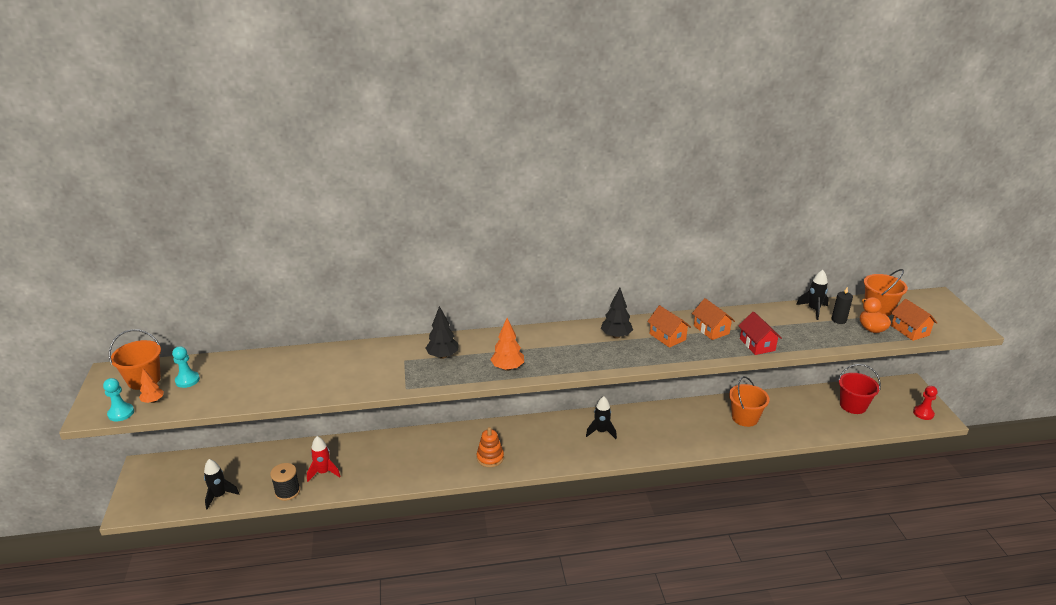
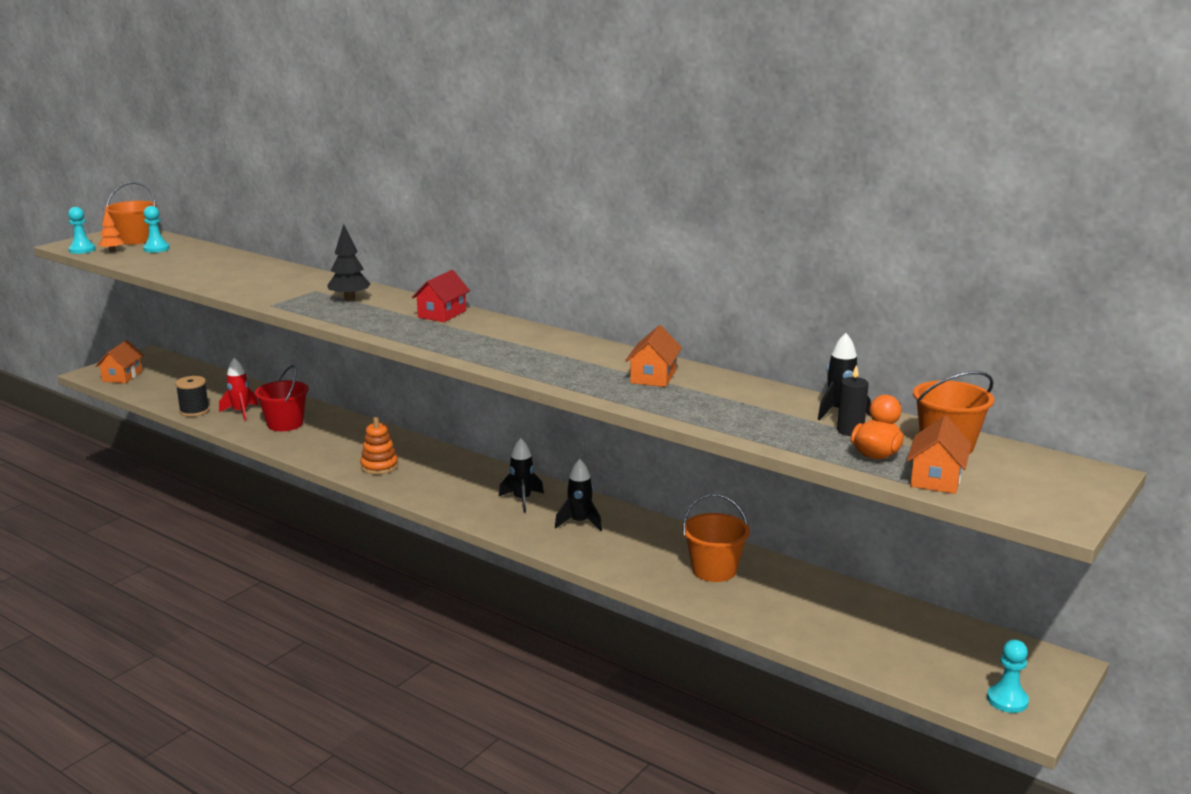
camera: 45 degrees right, 10 degrees down
(219, 496) = (152, 392): black rocket -> black rocket (580, 523)
(507, 368) = (378, 324): orange tree -> none
(616, 336) = (536, 343): black tree -> none
(667, 337) = (588, 363): orange house -> orange house (122, 376)
(757, 344) = (674, 406): red house -> red house (442, 314)
(853, 405) = (902, 636): red bucket -> red bucket (285, 424)
(923, 413) = (1007, 700): red pawn -> turquoise pawn

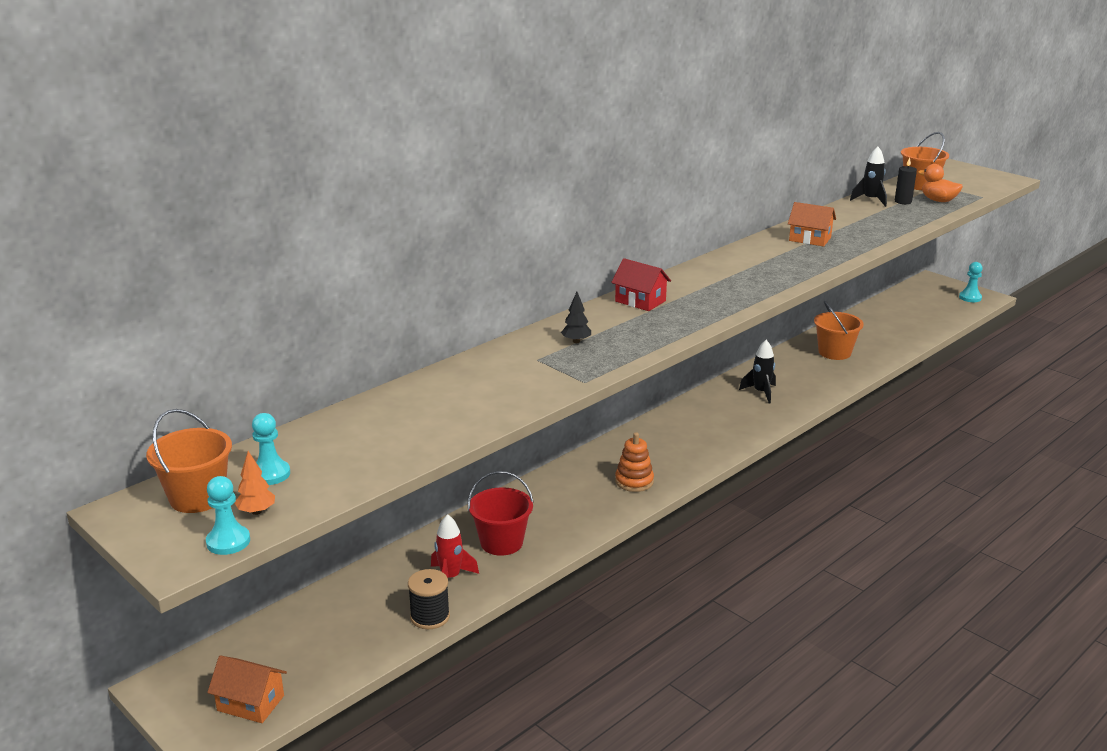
camera: 80 degrees left, 5 degrees up
(350, 299) = (576, 341): black tree -> black tree, size x0.64
(522, 500) = (718, 413): black rocket -> none
(936, 478) = (968, 193): orange house -> none

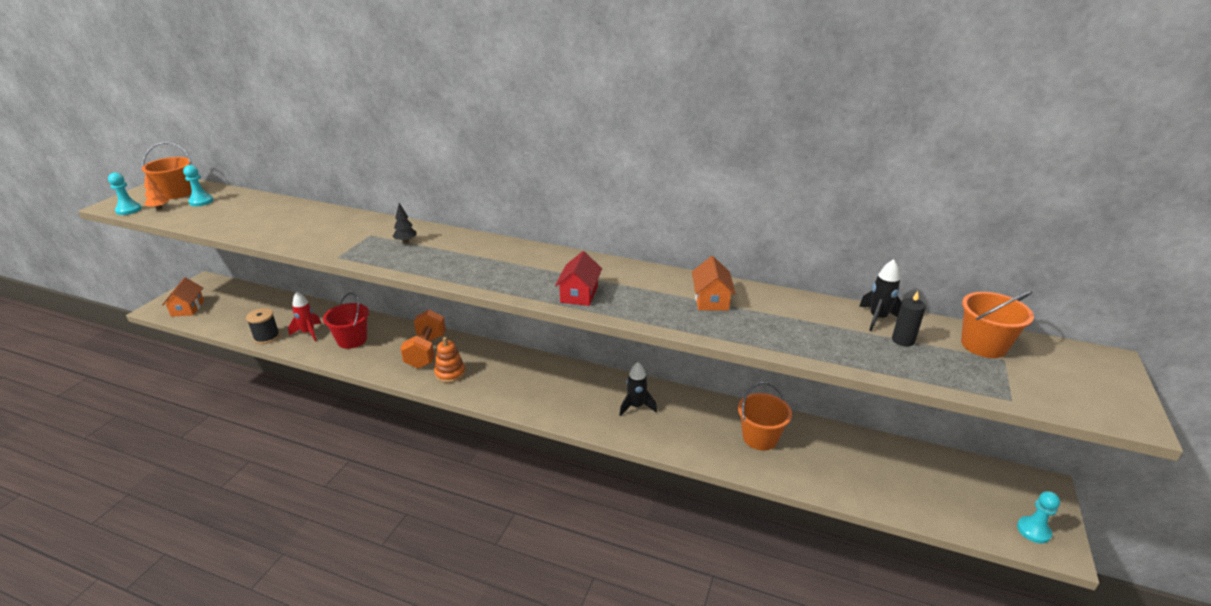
camera: 65 degrees right, 5 degrees up
(575, 491) = (426, 351): none -> orange dumbbell
(640, 301) = (495, 249): red house -> red house (579, 294)
(938, 200) = (943, 365): orange duck -> none

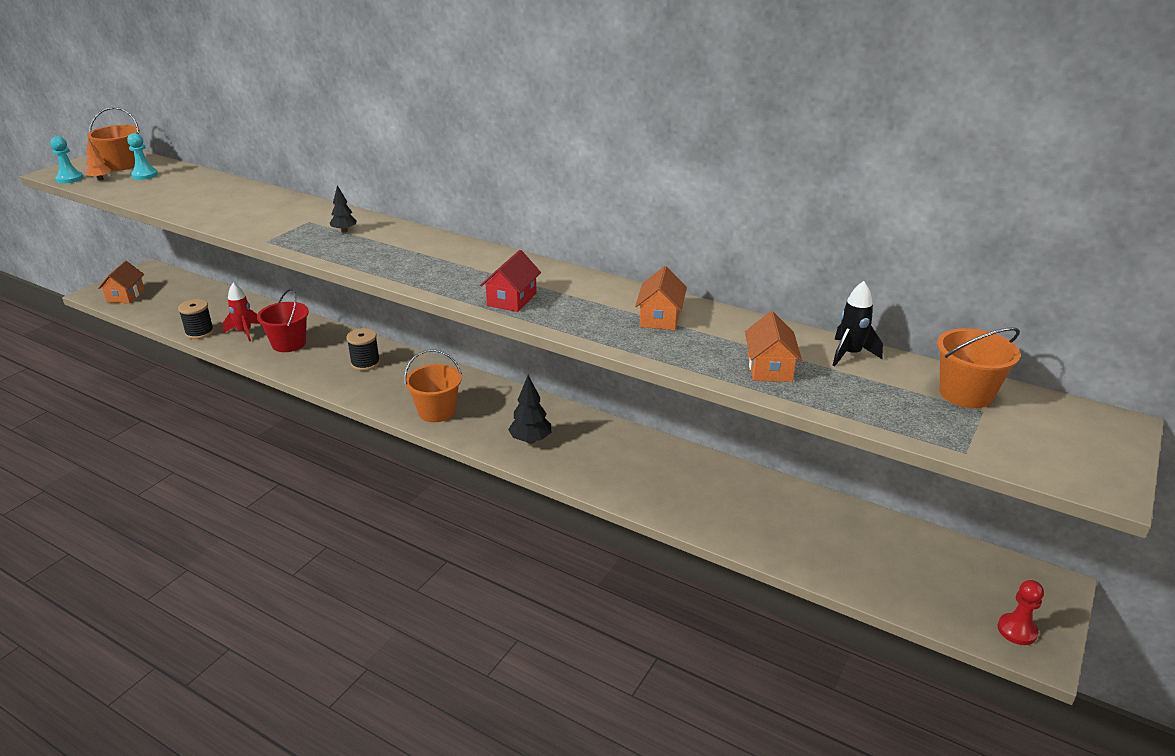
camera: 10 degrees right, 0 degrees up
(426, 351) = (365, 363): orange dumbbell -> black spool
(450, 373) = (385, 388): orange stacking toy -> none
(591, 408) = (530, 440): none -> black tree
(636, 406) = (583, 444): black rocket -> none
(760, 438) = (717, 493): orange bucket -> orange bucket (436, 411)
(821, 338) = (769, 368): none -> orange house
(903, 340) = (868, 379): black candle -> none
(1033, 531) = (1017, 630): turquoise pawn -> red pawn

